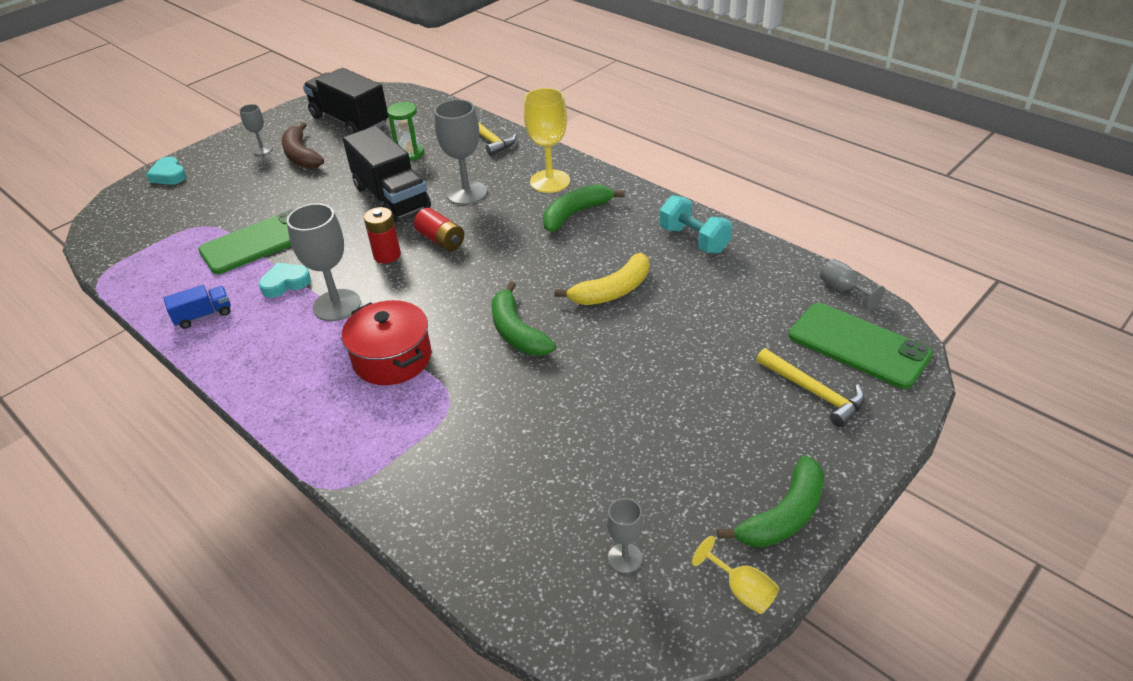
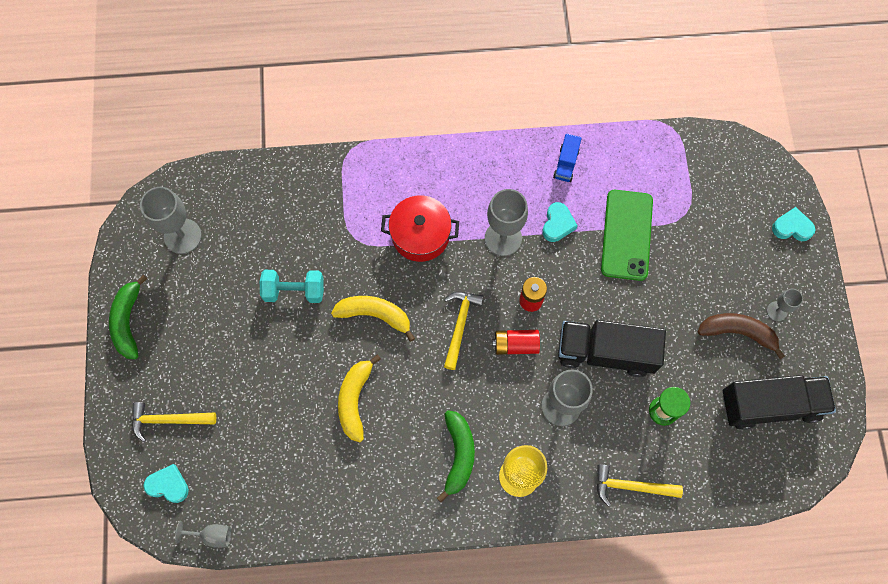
camera: 130 degrees right, 30 degrees up
(461, 277) = (460, 325): none -> yellow hammer
(517, 332) = (375, 315): green banana -> yellow banana
(625, 558) = (182, 236): grey goblet -> grey goblet, size x1.87
(694, 240) = (350, 501): turquoise dumbbell -> turquoise dumbbell (294, 291)
(741, 590) = (119, 266): yellow goblet -> none
(858, 345) = (168, 485): green phone -> turquoise heart

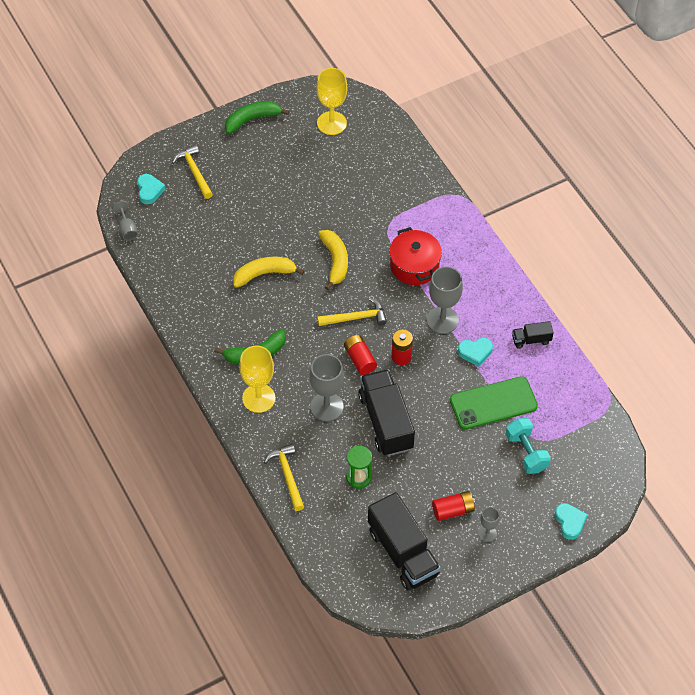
camera: 65 degrees right, 15 degrees down
(182, 236) = (331, 123): grey goblet -> yellow goblet
(294, 291) = (326, 205): turquoise dumbbell -> turquoise dumbbell (526, 452)
(566, 163) = (531, 340): blue truck -> black truck
(738, 332) = (453, 510): brown banana -> red battery

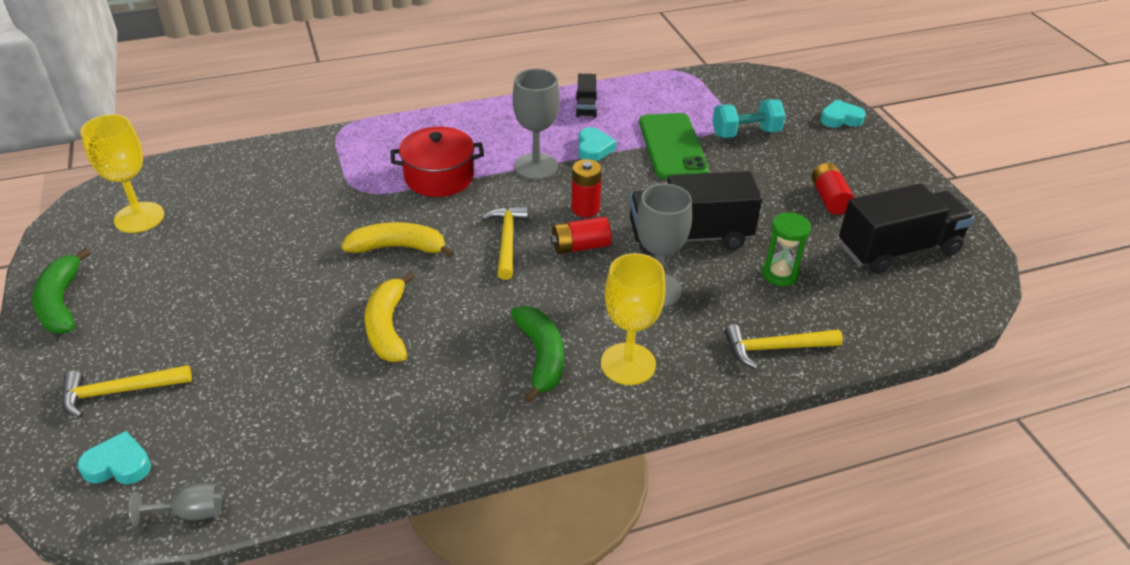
camera: 80 degrees left, 15 degrees down
(487, 533) = (861, 177): grey goblet -> none

